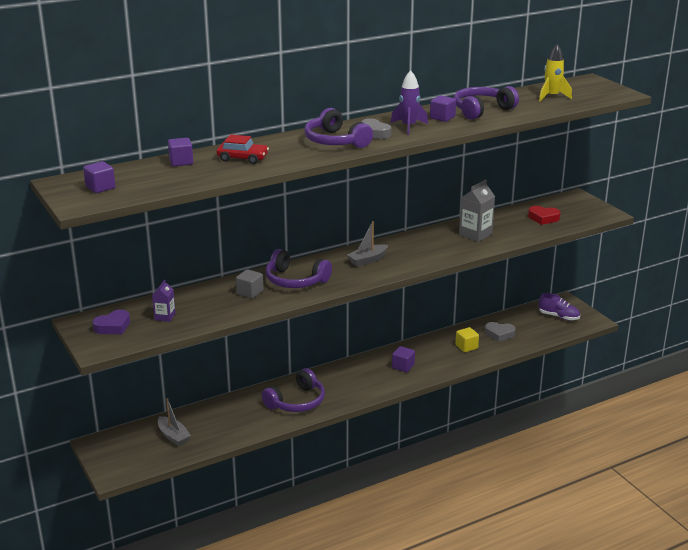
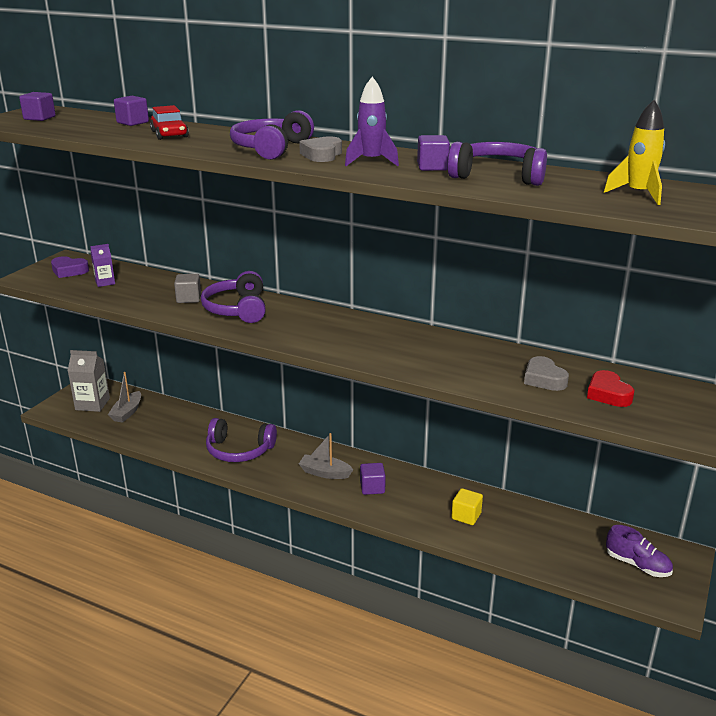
camera: 55 degrees right, 0 degrees up
(368, 260) = (328, 327): grey boat -> grey boat (325, 473)
(475, 234) = (484, 364): grey carton -> grey carton (92, 404)
(499, 334) = (526, 530): grey heart -> grey heart (544, 379)
(558, 316) = (637, 565): purple shoe -> purple shoe turned 45 degrees counterclockwise

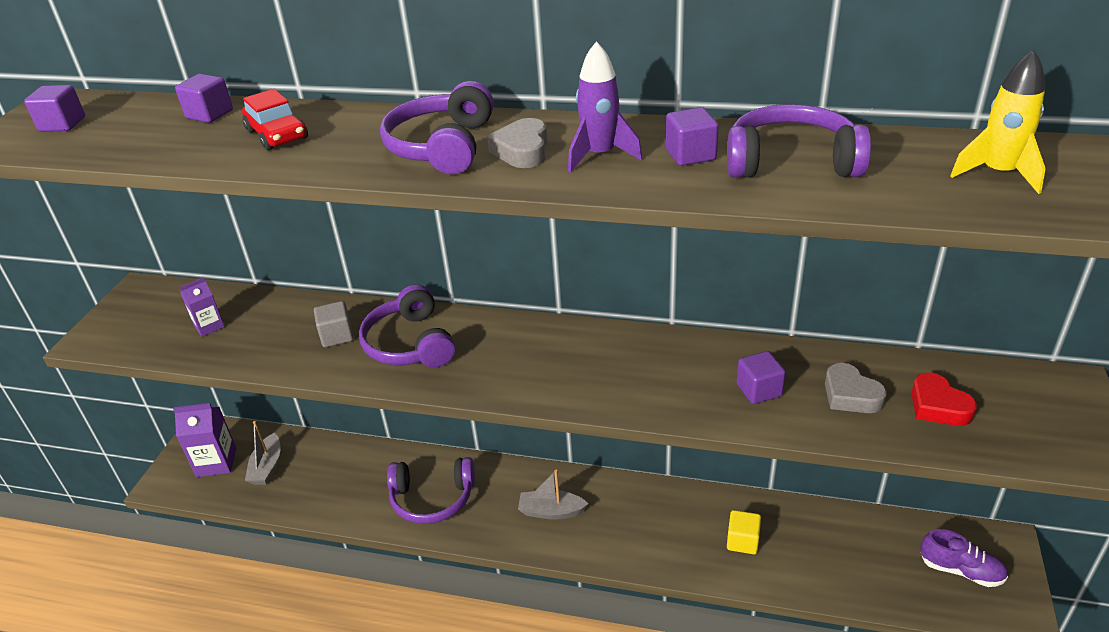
camera: 10 degrees left, 10 degrees up
(69, 271) = (150, 313): purple heart -> none
(92, 404) = (216, 462): grey carton -> purple carton
(372, 488) = (617, 522): purple cube -> purple cube (759, 390)

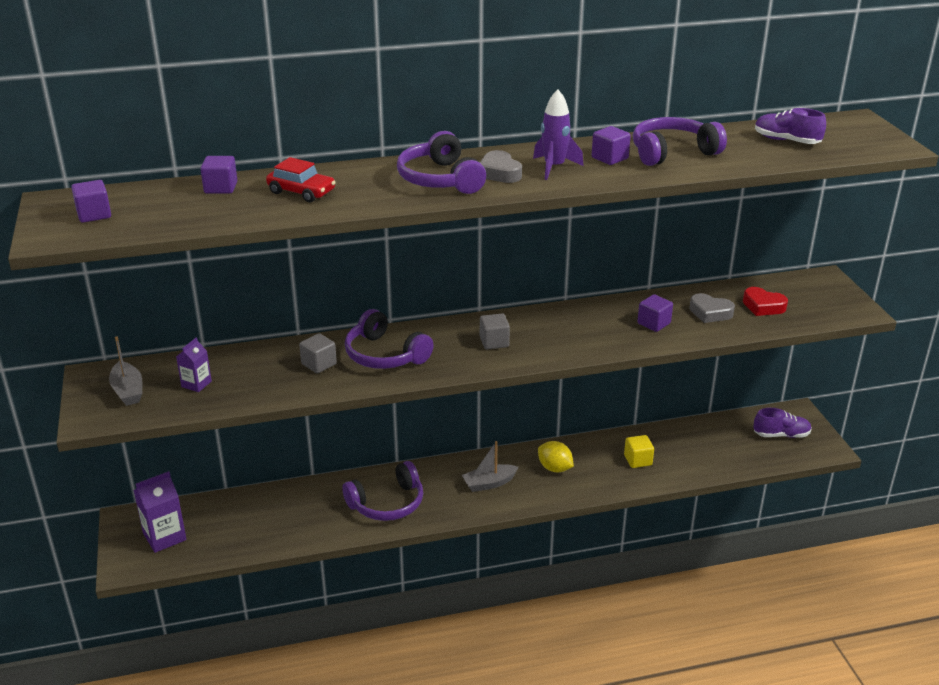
camera: 30 degrees left, 5 degrees down
(267, 467) = (218, 525): grey boat -> grey boat (128, 391)
(540, 361) = (494, 342): none -> grey cube
(636, 517) = (554, 468): none -> yellow lemon
(998, 174) = (786, 141): yellow rocket -> purple shoe

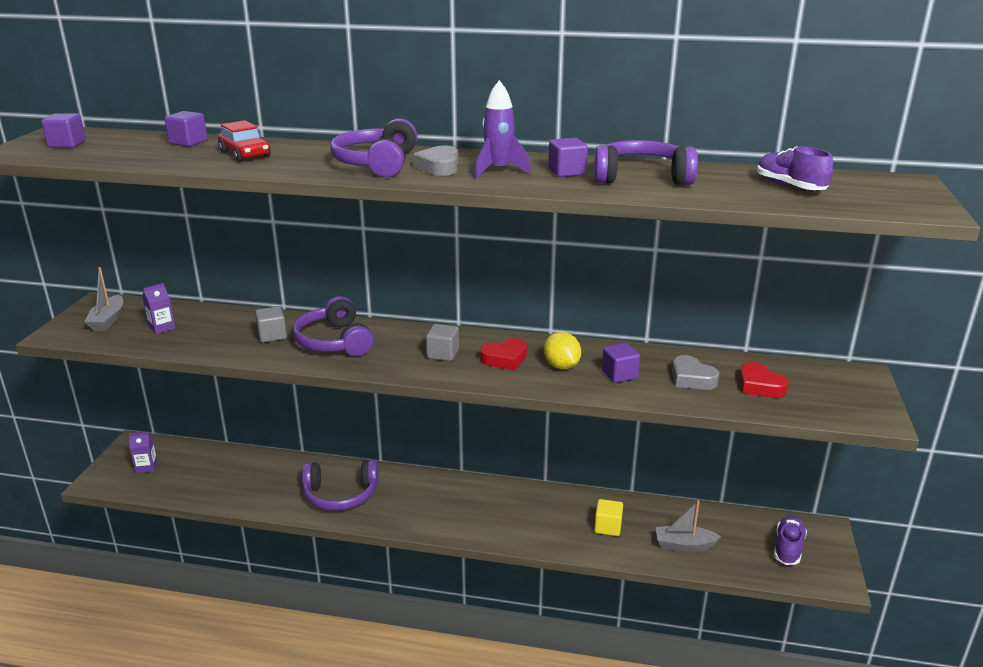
camera: 25 degrees right, 5 degrees down
(164, 537) = (146, 467): purple carton -> purple carton, size x0.59
(489, 483) = (444, 505): grey boat -> grey boat (684, 545)
(550, 333) = (505, 359): none -> red heart
(554, 468) = (518, 509): yellow lemon -> yellow lemon (561, 366)
(781, 435) = (788, 548): purple shoe -> purple shoe turned 90 degrees counterclockwise

